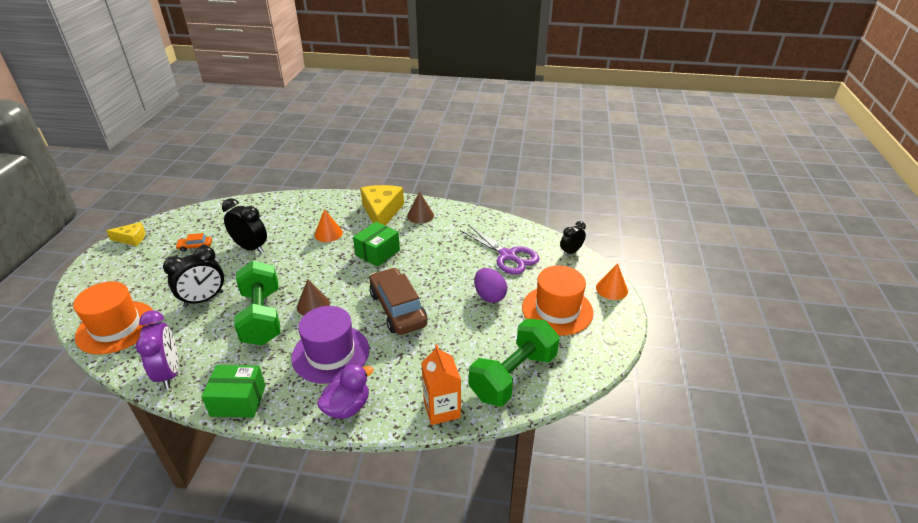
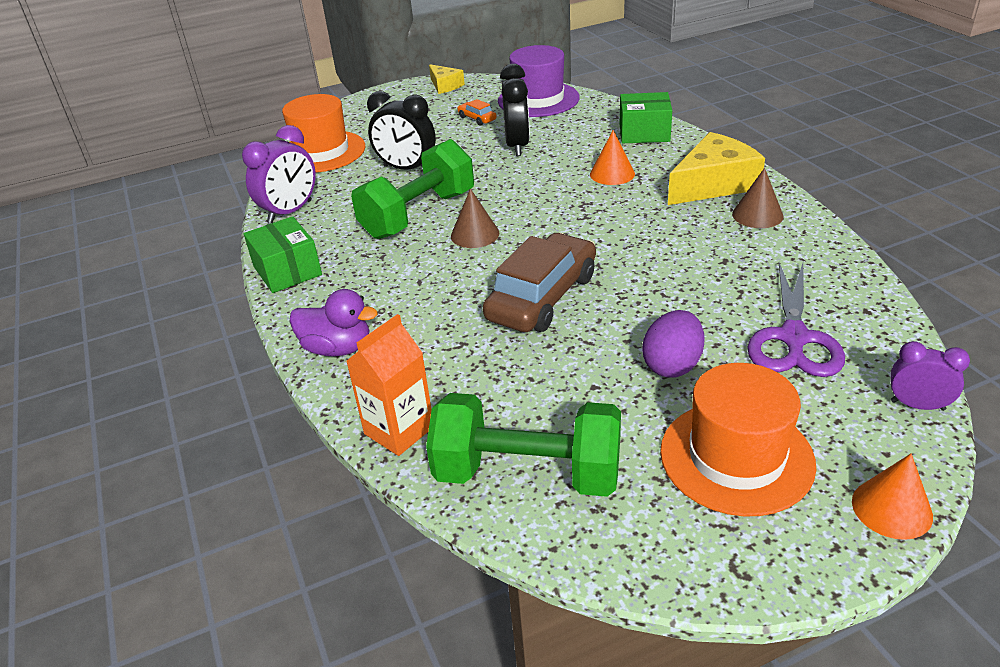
camera: 60 degrees right, 0 degrees up
(330, 353) = (410, 290): purple hat -> purple hat (538, 99)
(377, 253) = (628, 225): green box -> green box (644, 133)
(571, 252) = (917, 405): black clock -> purple clock

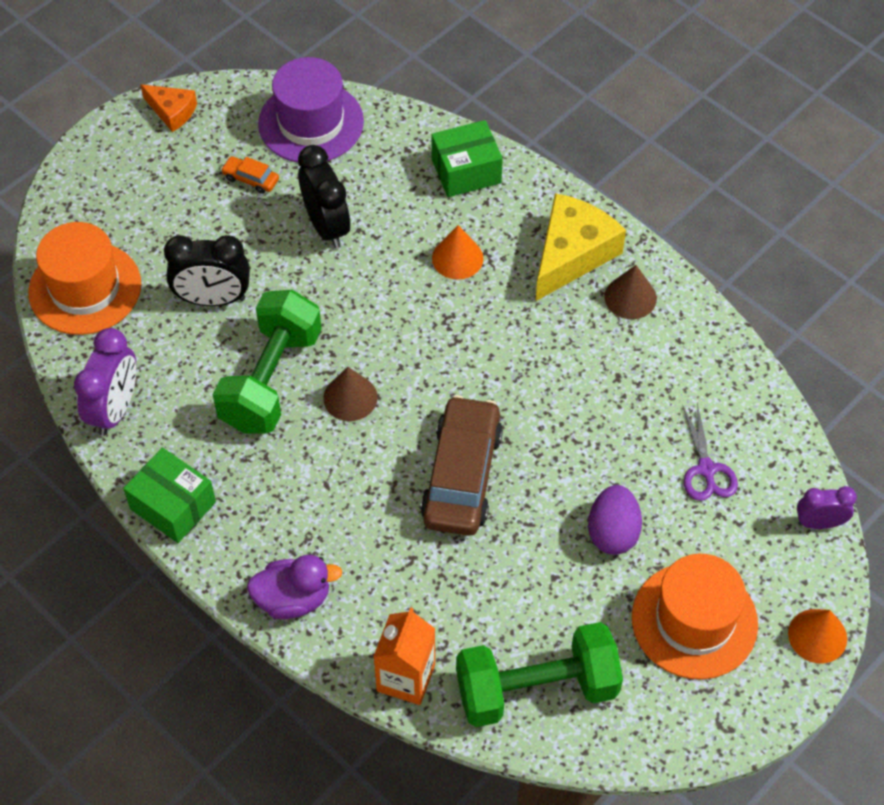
camera: 25 degrees left, 20 degrees up
(445, 86) = (172, 111): yellow cheese -> orange cheese
(794, 338) = (706, 469): purple scissors -> purple scissors, size x0.64

